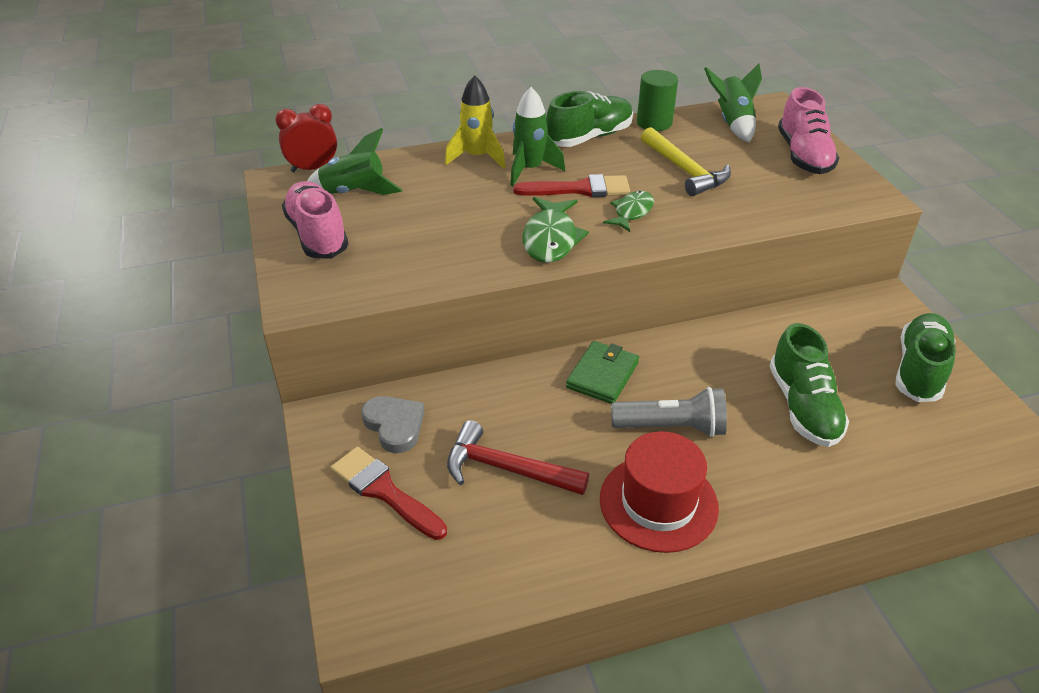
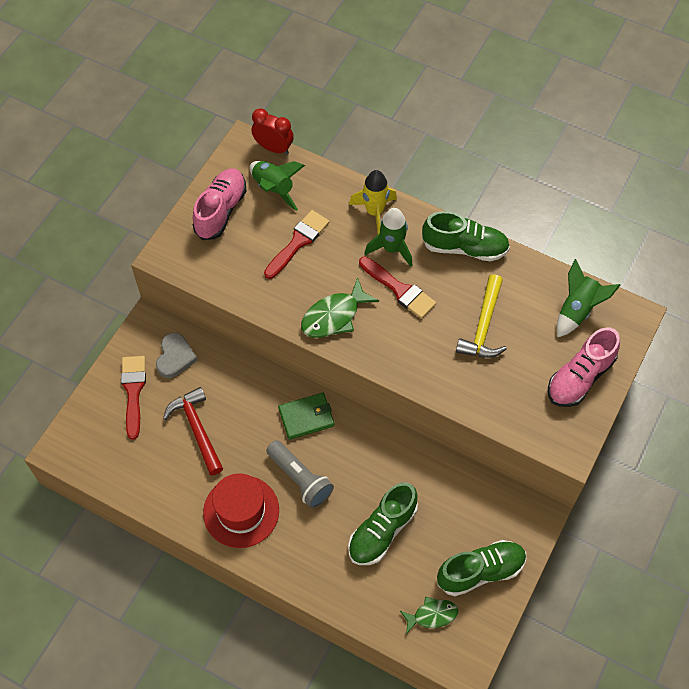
camera: 45 degrees right, 20 degrees up
(435, 212) = (298, 242): none -> red brush
(631, 212) = (404, 334): green fish -> green fish (432, 615)
(654, 123) = (525, 267): green cylinder -> none

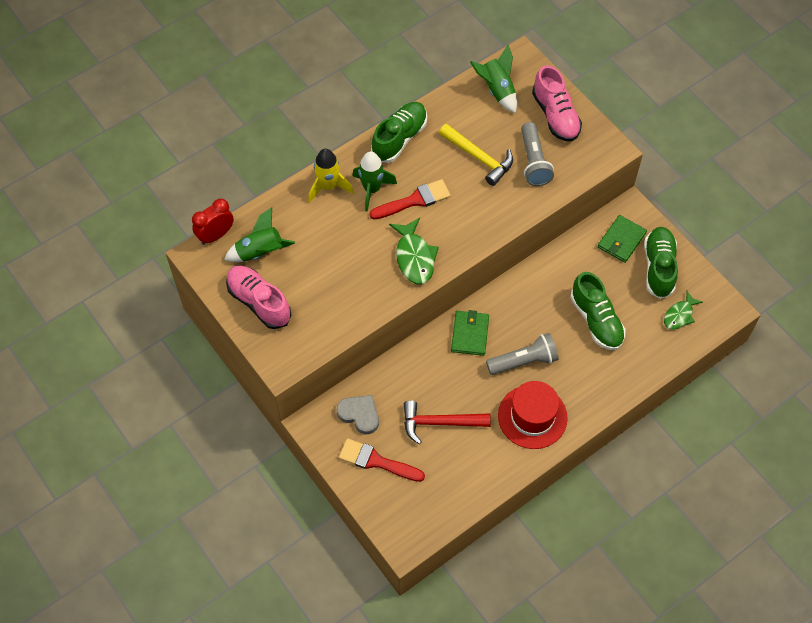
camera: 65 degrees left, 0 degrees up
(298, 242) = (326, 255): red brush -> none
(432, 615) = (679, 315): green fish -> green fish turned 150 degrees counterclockwise
(494, 520) = (621, 240): none -> green wallet
(508, 379) = (533, 162): none -> grey flashlight

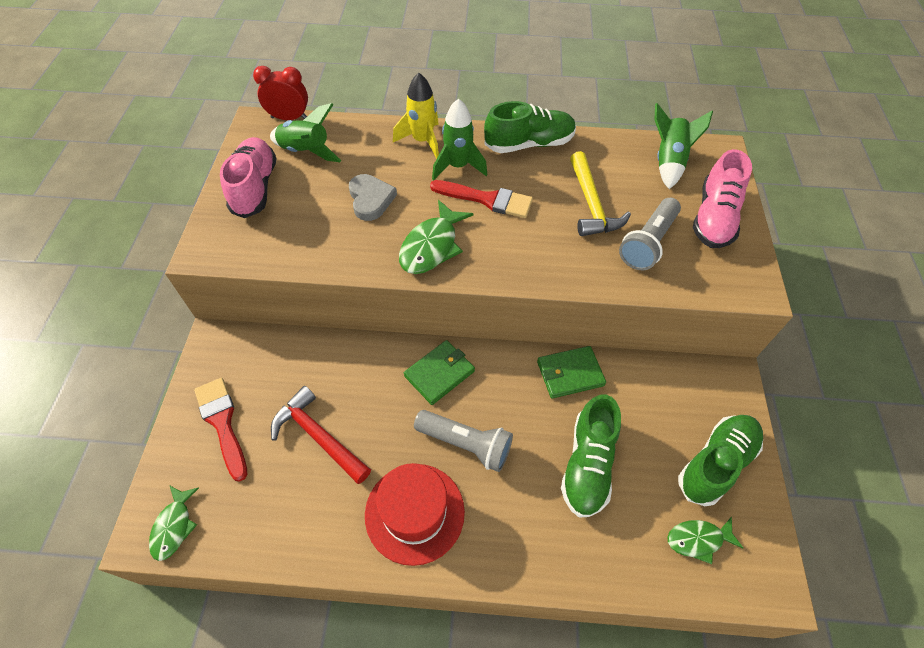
camera: 40 degrees right, 5 degrees down
(359, 414) = (260, 366): grey heart -> grey heart (370, 199)
(415, 528) = (174, 526): none -> green fish
(621, 240) = (693, 401): green wallet -> green wallet (570, 373)

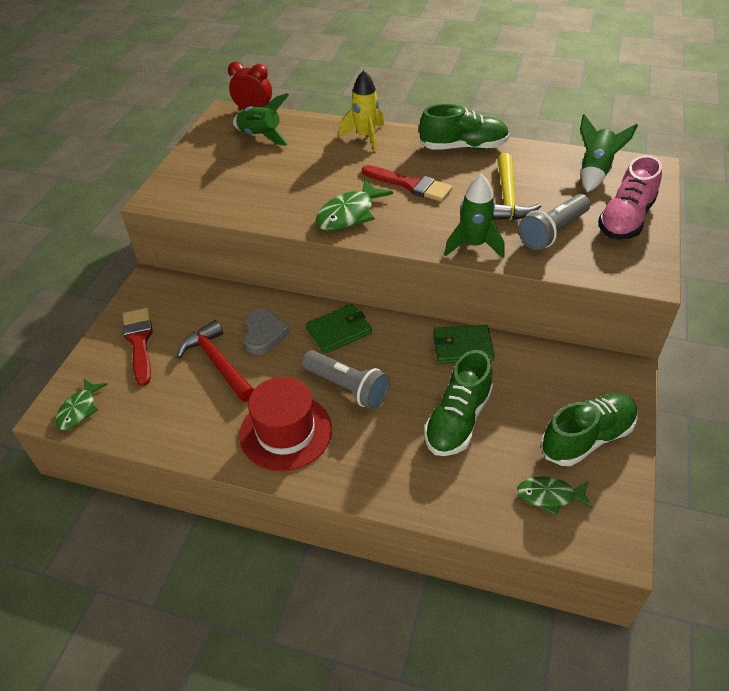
camera: 15 degrees right, 10 degrees down
(255, 187) = (210, 158): pink shoe -> none
(370, 199) = (306, 175): grey heart -> grey heart (264, 334)
(458, 166) = (391, 158): green rocket -> green rocket (473, 245)

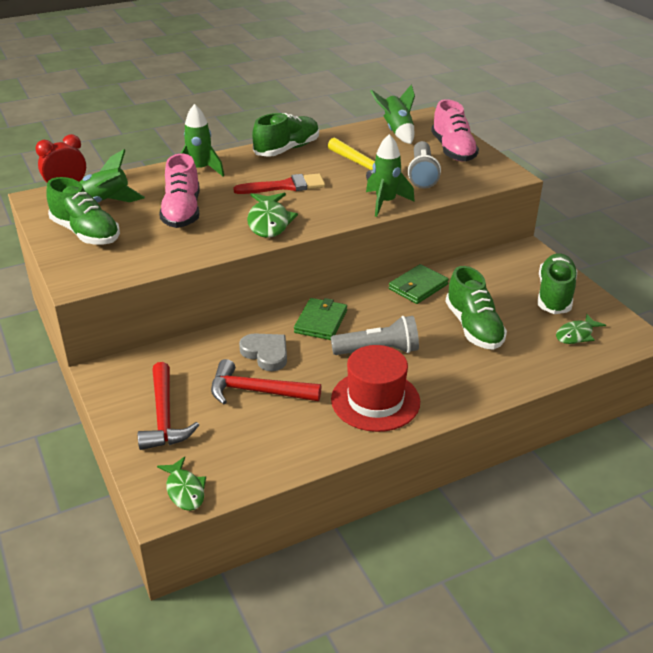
camera: 45 degrees left, 10 degrees down
(139, 342) = (164, 416): red brush -> red hammer
(214, 158) = (86, 233): none -> green shoe
(299, 171) = (182, 212): none -> pink shoe
(365, 137) = (200, 170): yellow rocket -> green rocket

